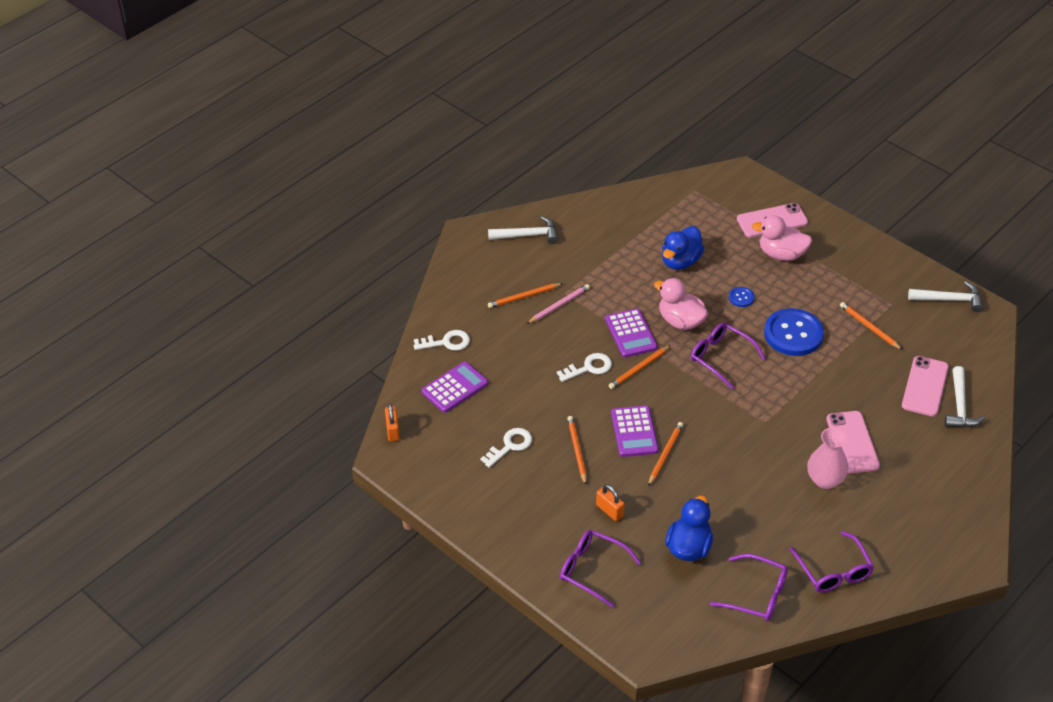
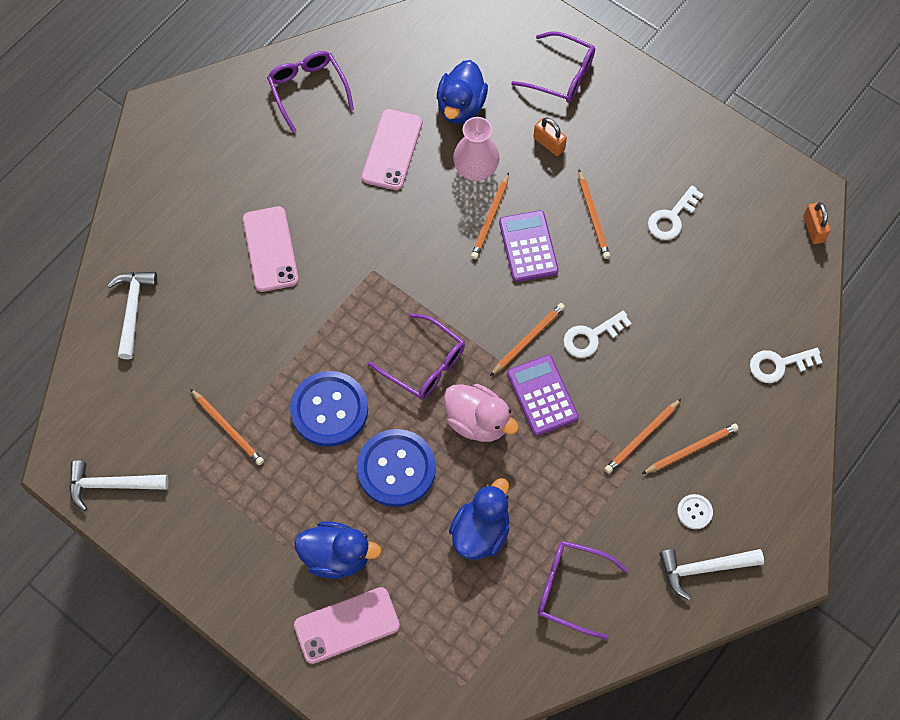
camera: 175 degrees right, 20 degrees up
(455, 388) = (753, 295): purple calculator -> none
(528, 264) = (694, 512): none -> white button
(559, 305) = (642, 437): pink pencil -> orange pencil
(741, 297) = (396, 469): blue button -> blue button, size x2.26
(756, 594) = (390, 60): purple glasses -> purple glasses (572, 589)
(781, 254) = (336, 556): pink duck -> blue duck
(825, 480) = (307, 197): pink vase -> pink vase (475, 169)
(925, 386) = (170, 336): pink phone -> pink phone (392, 150)

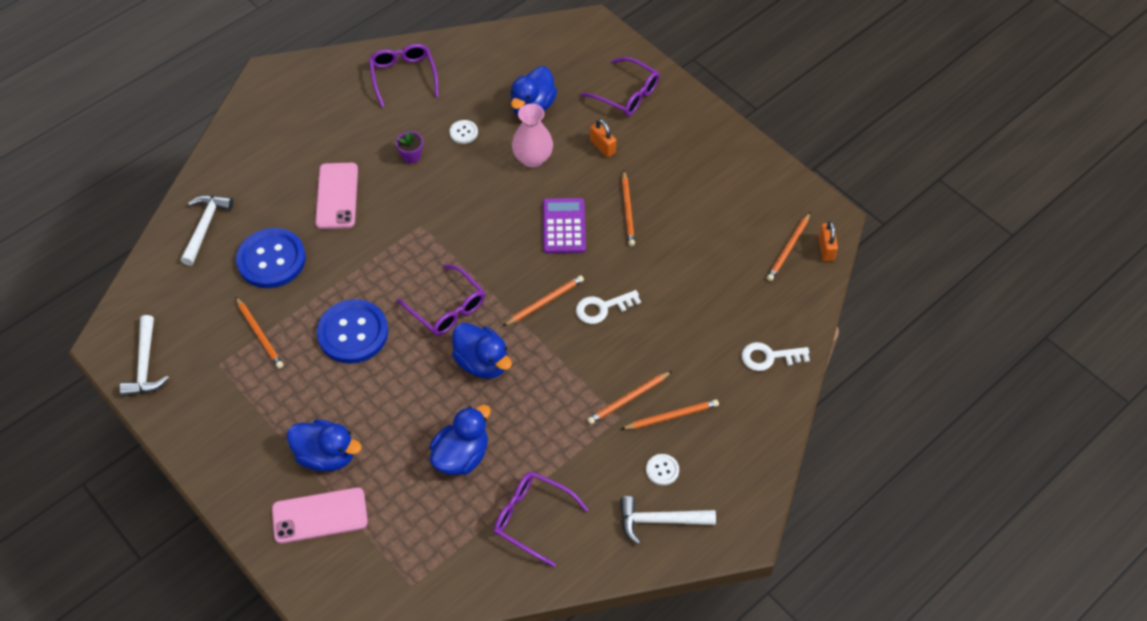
camera: 10 degrees right, 10 degrees down
(111, 485) = (145, 365): white hammer -> white hammer turned 105 degrees counterclockwise
(341, 187) = (411, 156): none -> purple flower pot
(392, 150) = (463, 132): pink phone -> white button
(396, 469) = (399, 391): blue button -> blue button (271, 260)
(477, 421) = (482, 363): pink duck -> blue duck
(490, 218) = (536, 199): orange pencil -> orange pencil (788, 249)
(542, 395) = (546, 350): purple calculator -> none
(671, 217) = (698, 221): white key -> none

